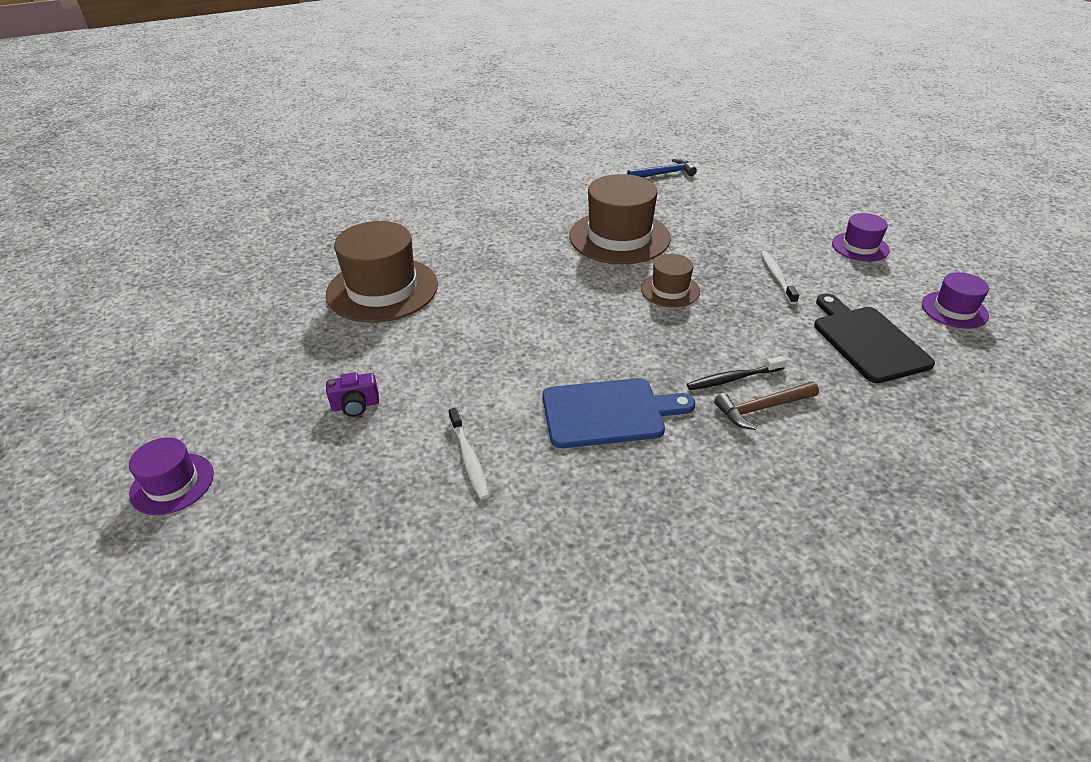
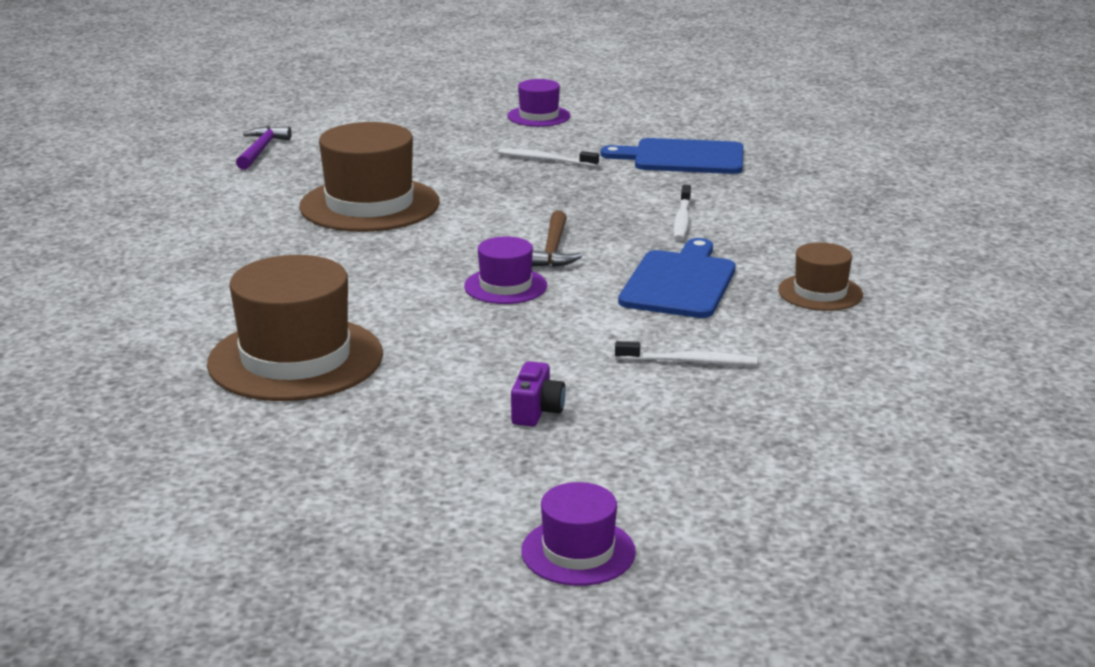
camera: 65 degrees left, 15 degrees down
(664, 174) = (261, 150): blue hammer -> purple hammer
(670, 290) = (508, 208): brown hat -> brown hat (820, 292)
(733, 379) = (682, 220): black toothbrush -> white toothbrush
(762, 408) = (733, 220): brown hammer -> brown hammer (552, 250)
(867, 341) = (683, 158): black cutting board -> blue cutting board
(954, 310) = (674, 117): purple hat -> purple hat (505, 286)

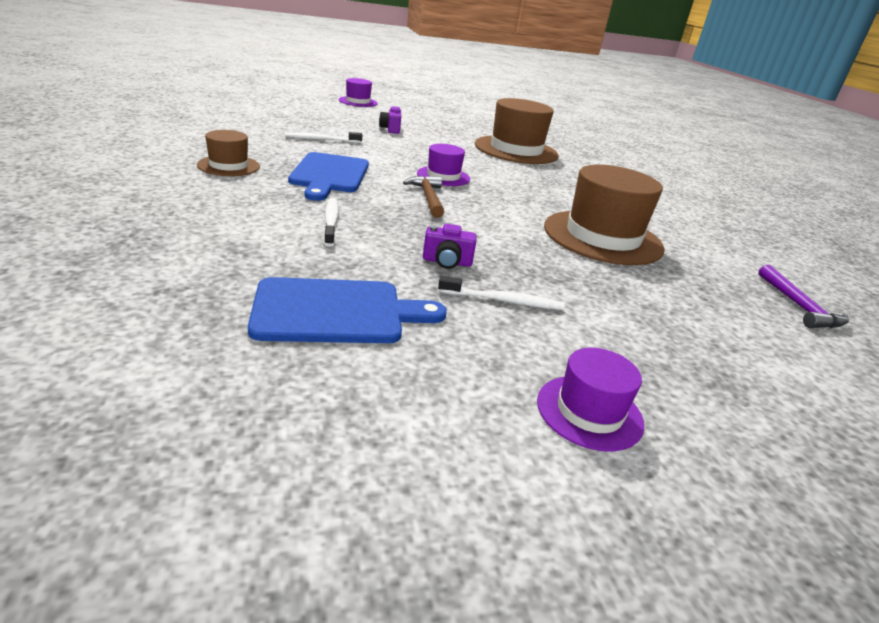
camera: 160 degrees right, 5 degrees up
(575, 185) = (447, 262): none -> purple camera

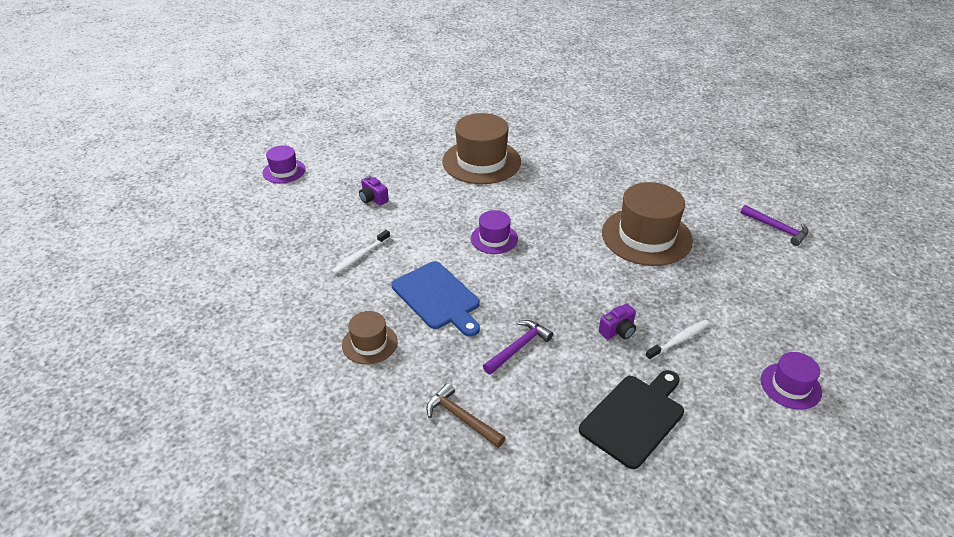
camera: 35 degrees left, 10 degrees up
(331, 222) = (519, 347): white toothbrush -> purple hammer
(336, 311) = (634, 417): blue cutting board -> black cutting board
(428, 198) = (523, 273): brown hammer -> brown hammer (461, 418)

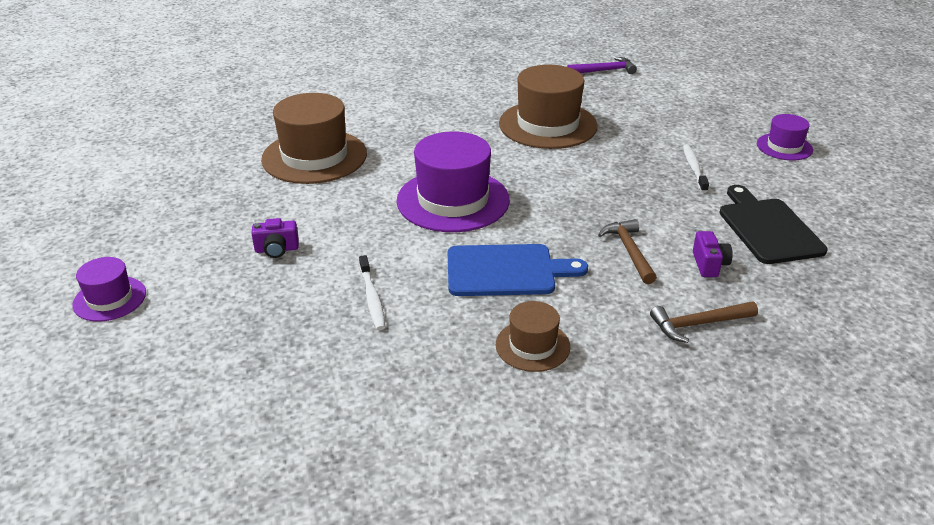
camera: 55 degrees left, 5 degrees down
(494, 239) = (453, 200): purple hat -> purple hat, size x1.89
(519, 347) = (629, 251): purple hammer -> brown hammer
(618, 331) = (656, 191): purple camera -> purple camera (709, 264)

